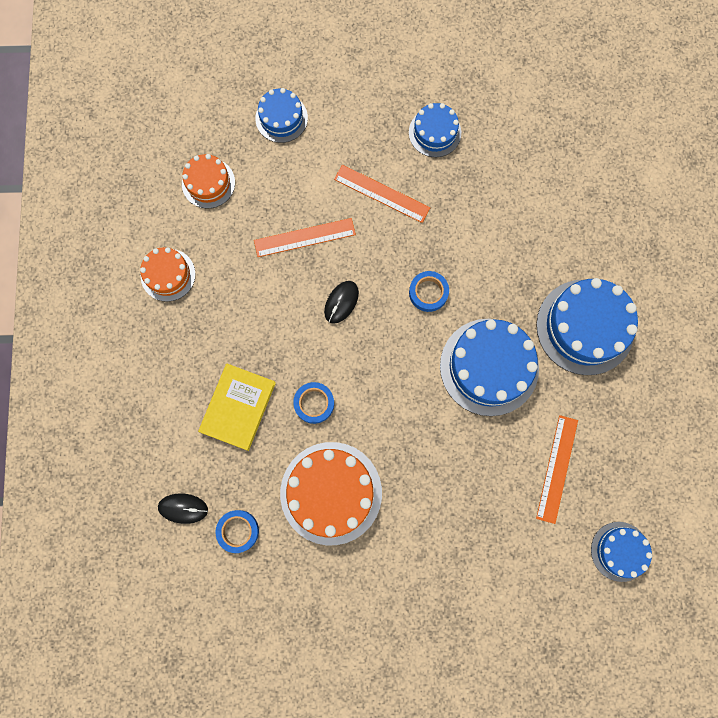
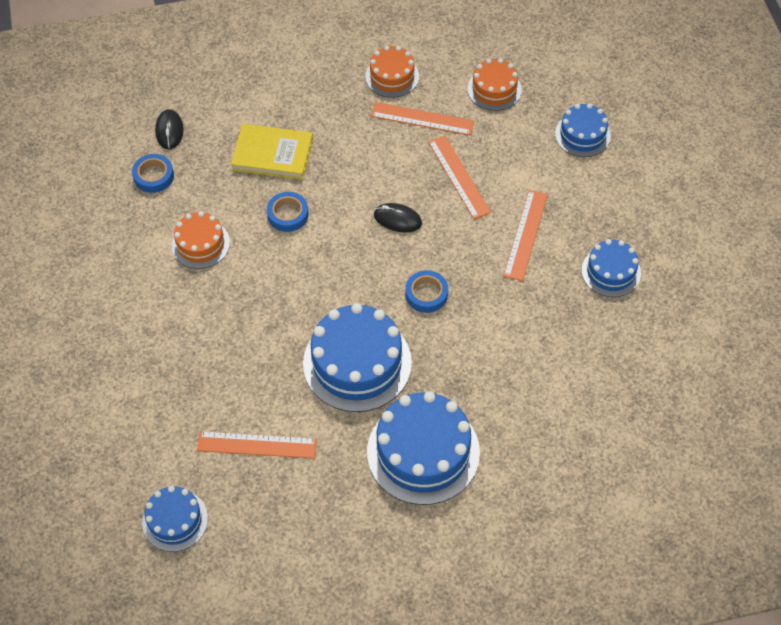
camera: 80 degrees right, 20 degrees down
(228, 256) = (422, 118): none -> orange ruler
(331, 493) = (200, 244): orange cake -> orange cake, size x0.57

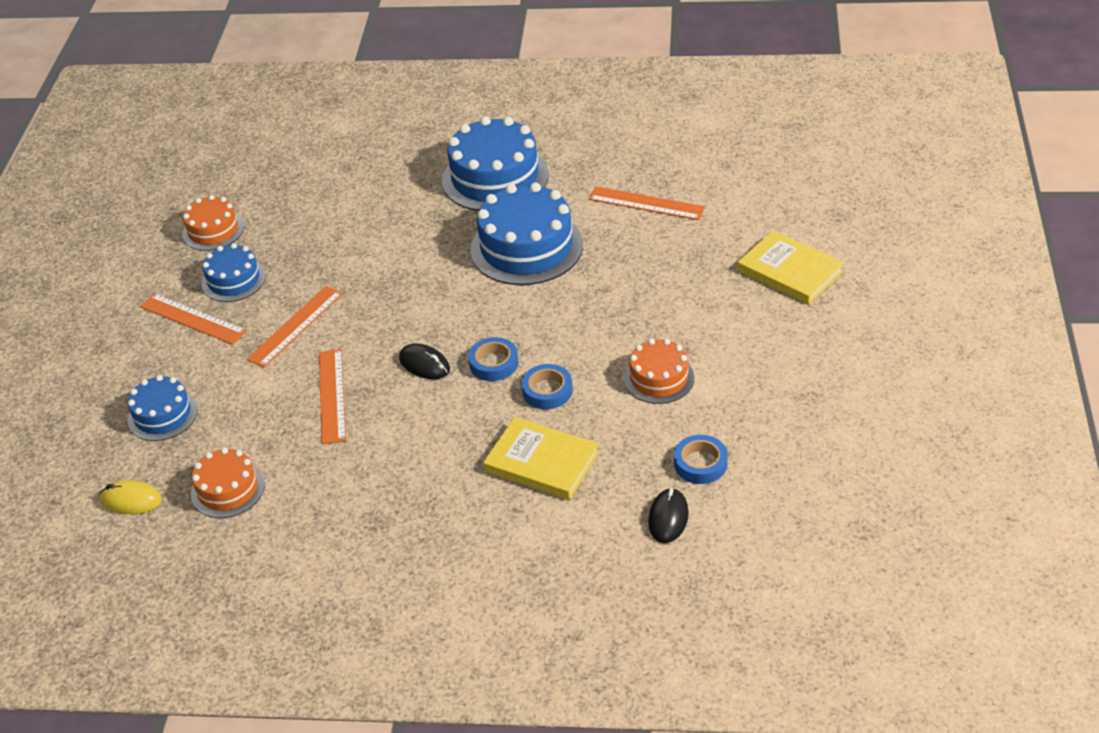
camera: 160 degrees left, 15 degrees down
(104, 381) = (790, 271): none -> yellow book
(175, 520) = (735, 165): blue cake -> none
(392, 76) = (346, 533): orange cake -> orange cake (213, 230)
(422, 118) = (337, 470): orange ruler -> orange ruler (192, 319)
(426, 294) = (429, 291): blue tape -> blue tape (494, 363)
(559, 68) = (131, 500): none -> yellow mouse

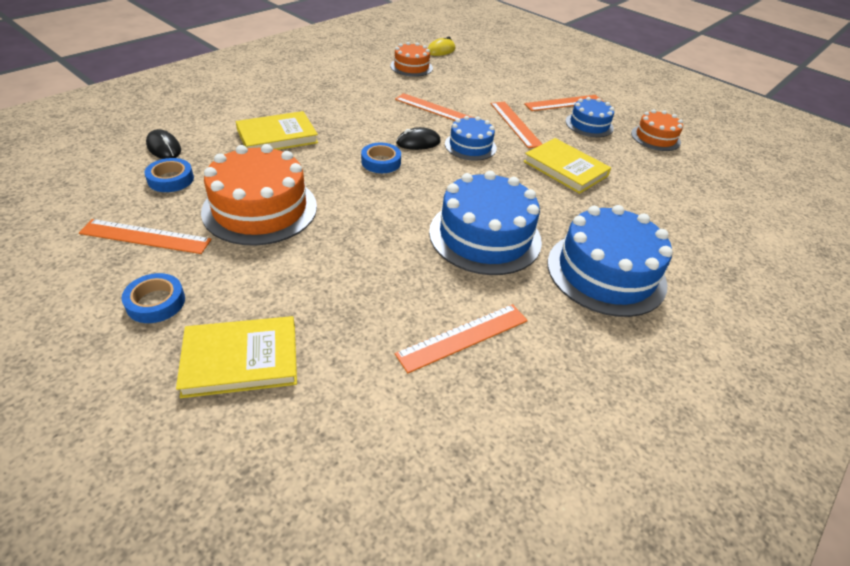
camera: 120 degrees right, 0 degrees up
(162, 415) = (490, 72): blue cake -> blue cake (470, 146)
(356, 256) = (565, 168): none -> yellow book
(547, 391) = (326, 166): blue tape -> blue tape (156, 302)
(659, 378) = (260, 209): orange cake -> orange cake, size x1.77
(774, 406) = (145, 237): none -> orange ruler

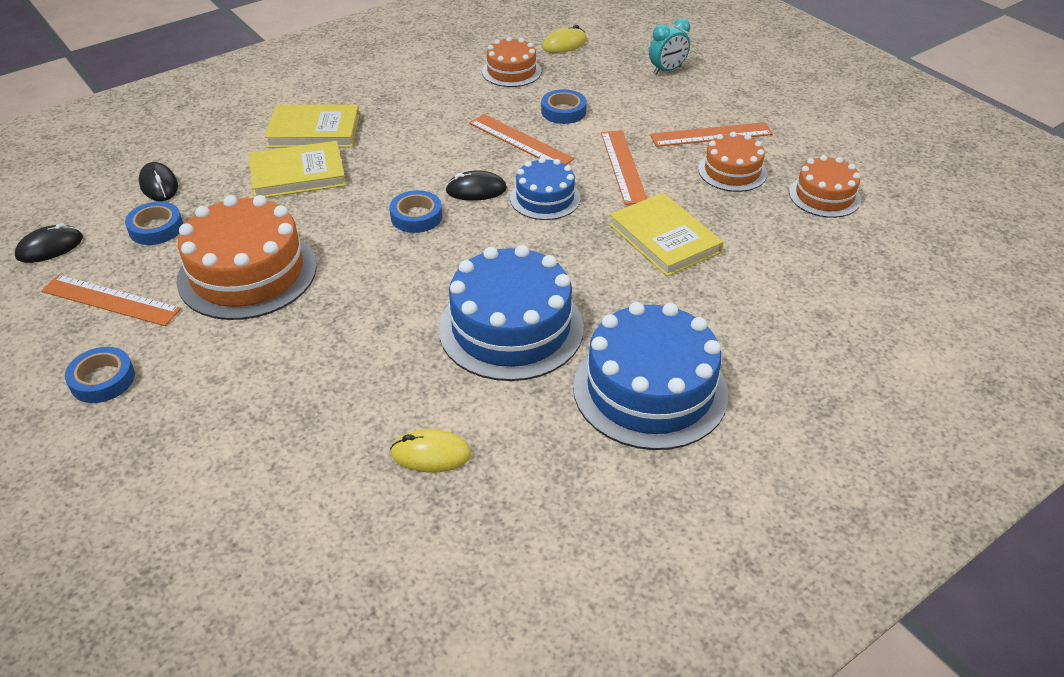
camera: 15 degrees right, 0 degrees up
(78, 198) = (50, 247): none -> black mouse
(241, 359) = (174, 453): yellow book -> yellow book (314, 130)
(458, 91) = (563, 111): none -> blue tape
(463, 337) = (431, 454): orange ruler -> yellow mouse
(516, 65) = (667, 70): none -> turquoise clock
(589, 125) = (732, 171): blue cake -> orange cake

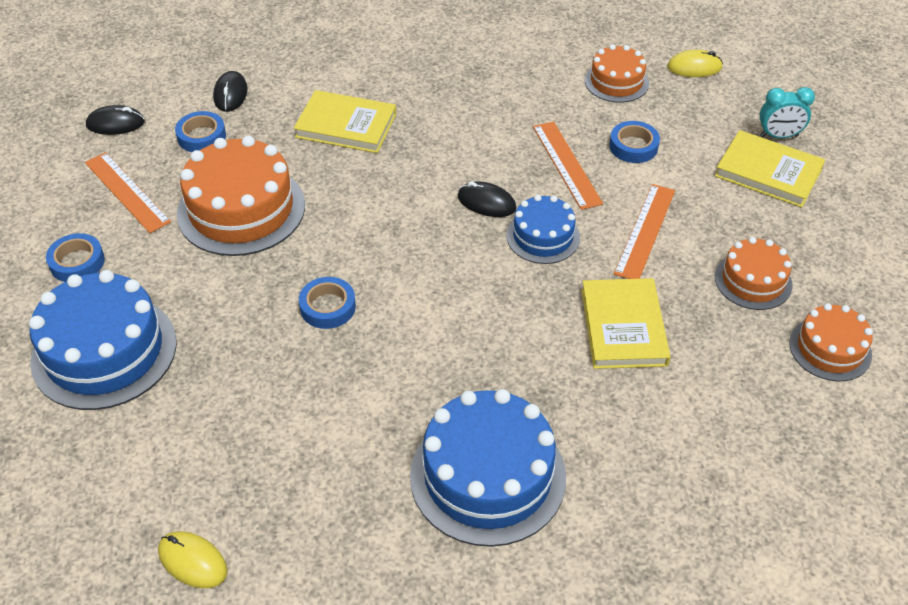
camera: 30 degrees right, 5 degrees up
(314, 130) = (390, 84): yellow book -> yellow book (768, 172)
(416, 216) = (414, 209): blue tape -> blue tape (328, 307)
(431, 454) = (264, 446): yellow mouse -> yellow mouse (192, 561)
(511, 328) = (413, 358): blue cake -> blue cake (104, 351)
(711, 134) = (765, 229): orange ruler -> none

